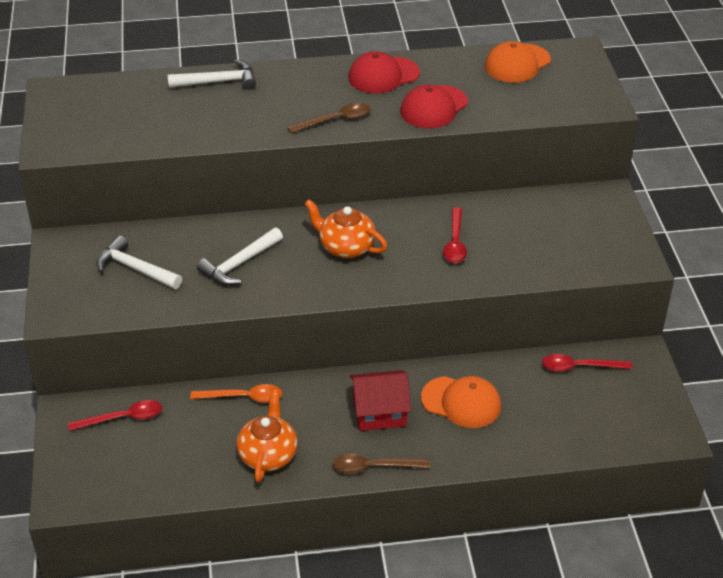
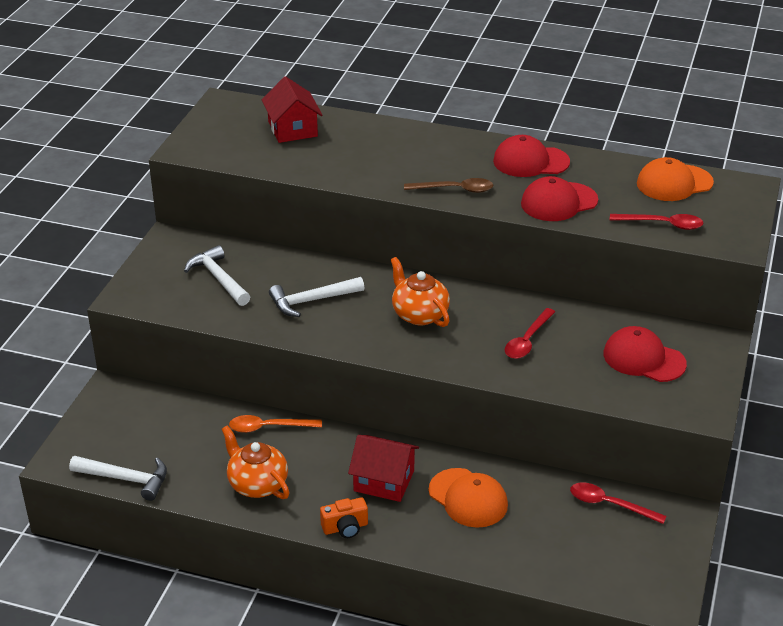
camera: 25 degrees right, 5 degrees down
(123, 418) = (154, 411): red spoon -> red spoon (662, 224)
(142, 100) = (292, 129): none -> red house
(218, 82) = (372, 130): white hammer -> white hammer (126, 479)
(243, 397) = (268, 427): orange spoon -> orange spoon turned 150 degrees clockwise
(268, 455) = (257, 484): orange teapot -> orange teapot turned 75 degrees counterclockwise
(374, 467) = (345, 527): brown spoon -> orange camera
(560, 229) = (643, 359): none -> red cap

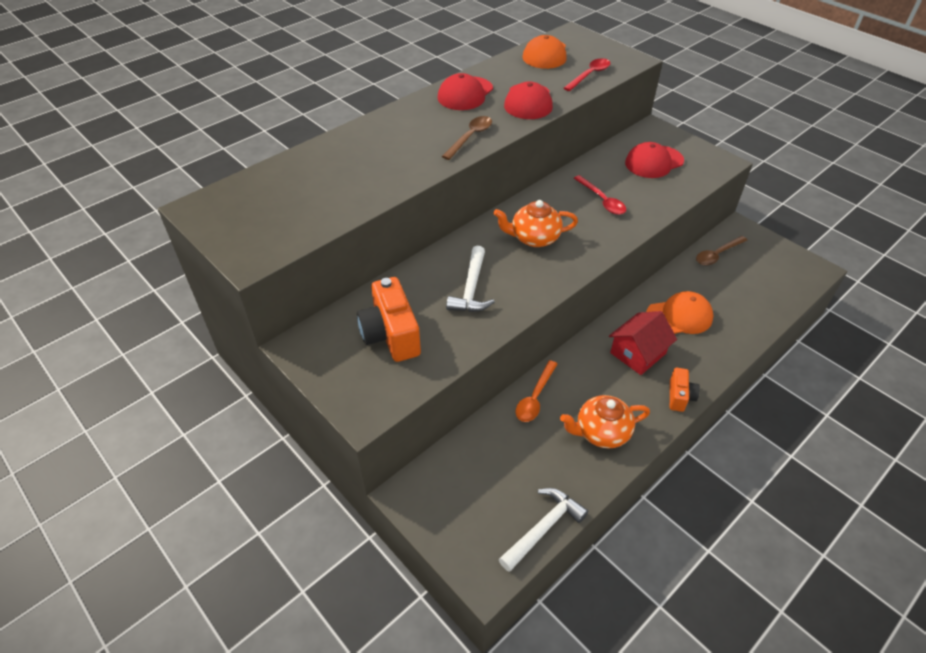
camera: 60 degrees left, 10 degrees up
(218, 278) = (391, 335): white hammer -> orange camera
(292, 129) = (292, 184): red house -> none
(609, 504) = (717, 255): red spoon -> brown spoon

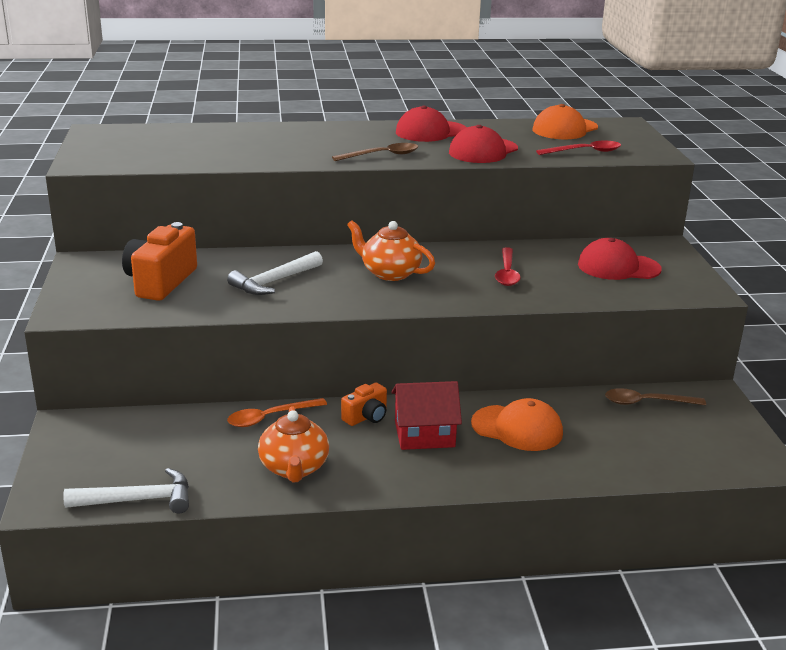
camera: 35 degrees right, 20 degrees down
(601, 432) = (294, 468): orange teapot -> orange teapot turned 120 degrees counterclockwise
(680, 396) = (418, 482): orange camera -> orange camera (366, 417)

